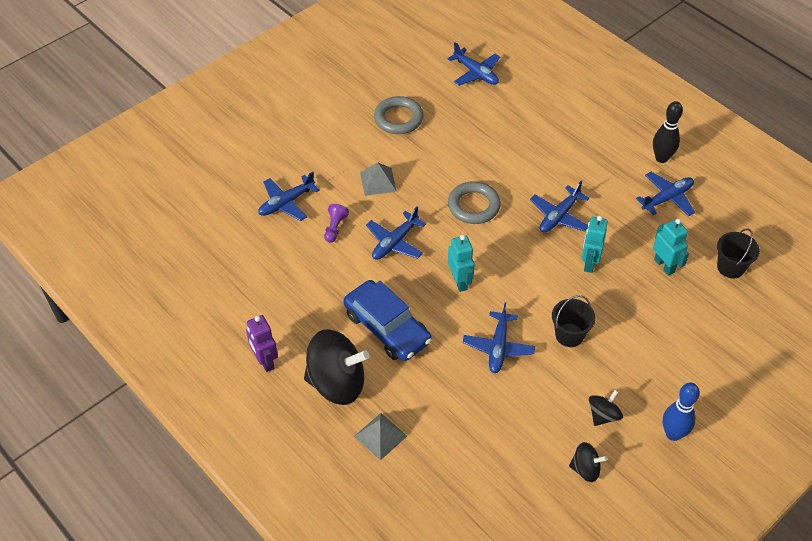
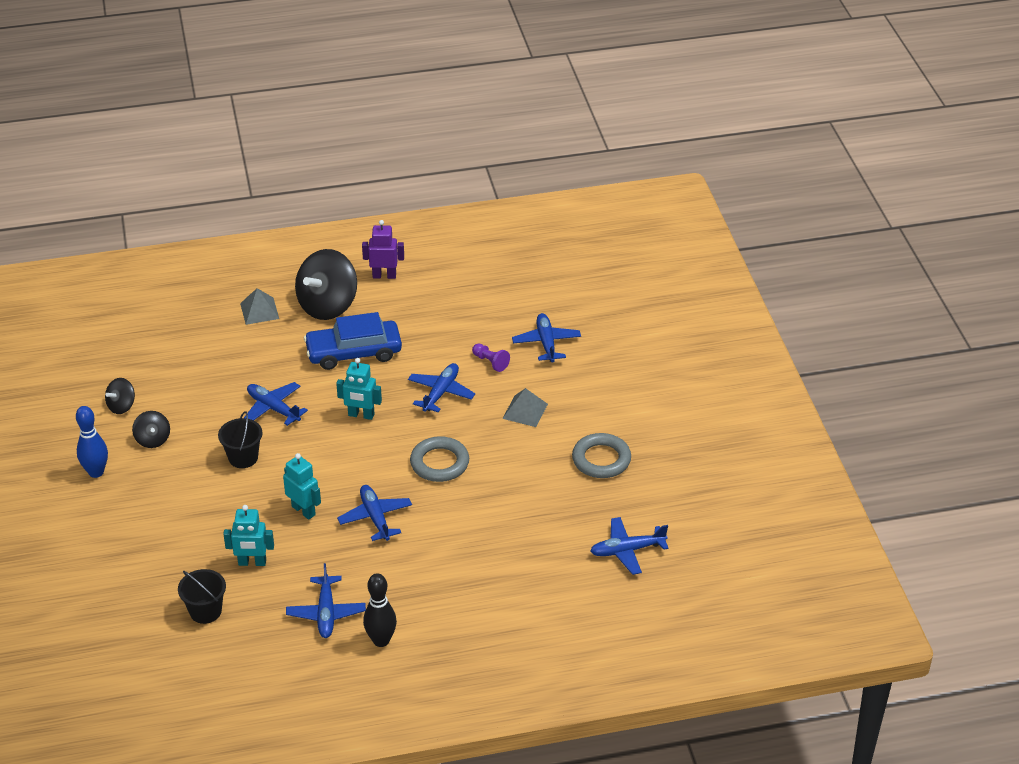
camera: 120 degrees right, 10 degrees down
(395, 242) = (441, 392): blue plane -> blue plane turned 45 degrees clockwise

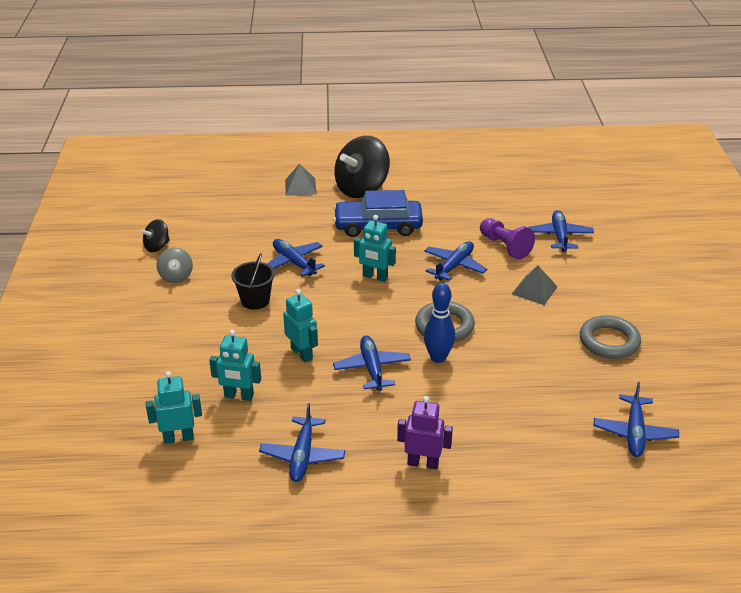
camera: 10 degrees right, 5 degrees down
(96, 472) = (115, 297): blue bowling pin -> blue bowling pin (438, 357)
(153, 439) = (176, 276): black spinning top -> grey spinning top
(205, 611) = (178, 438): black bucket -> turquoise robot
(381, 640) = (355, 493): black bowling pin -> none
(384, 275) = (416, 171): purple robot -> purple robot (423, 463)
(490, 362) = (505, 246): purple pawn -> purple pawn, size x1.54
(627, 550) = (634, 432): blue plane -> blue plane turned 75 degrees counterclockwise

